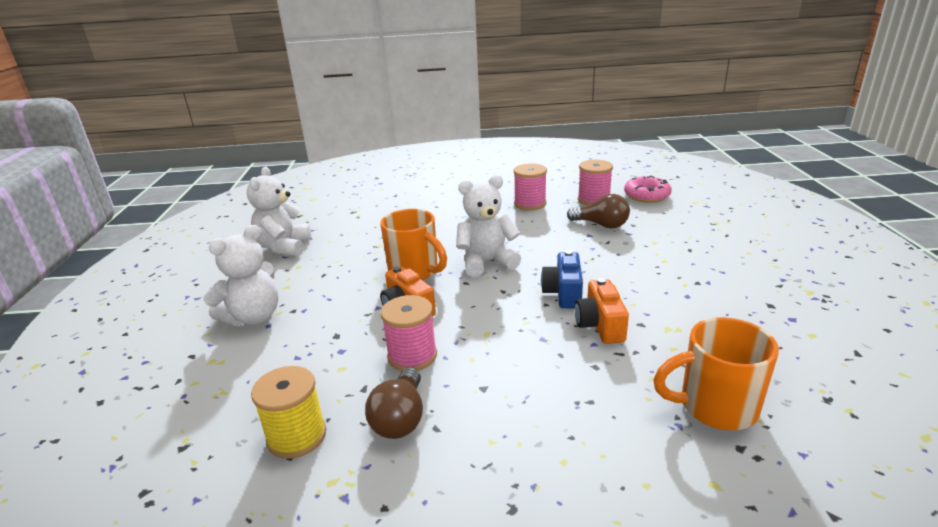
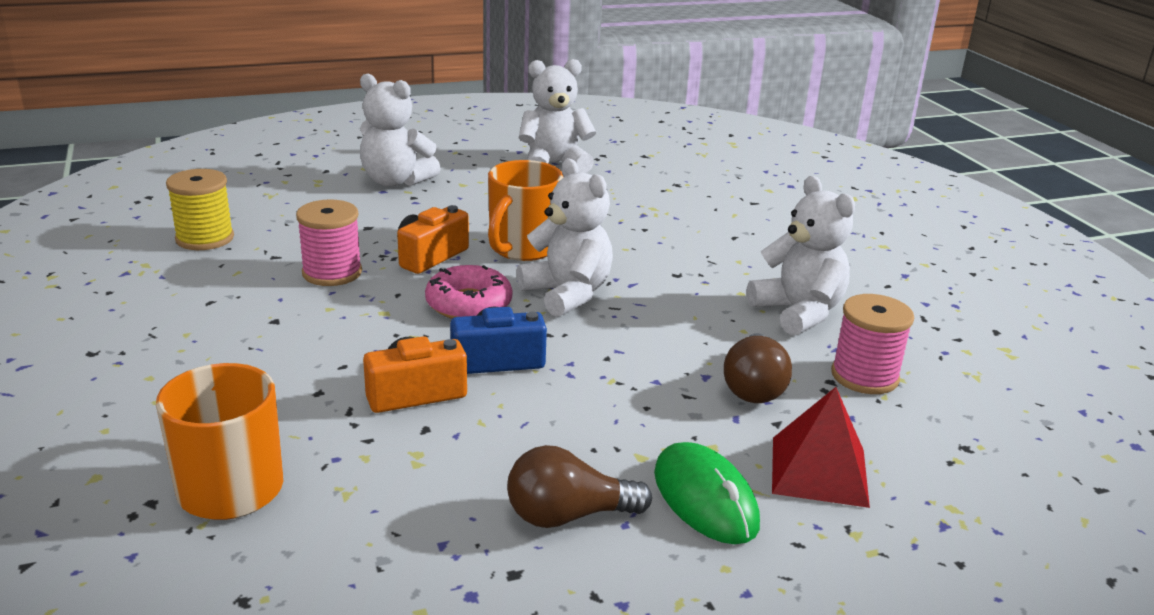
camera: 70 degrees right, 0 degrees up
(400, 418) = (226, 281): brown light bulb -> brown light bulb (568, 515)
(530, 204) = (798, 312): pink spool -> white teddy bear
(646, 195) = (937, 440): pink donut -> pink donut (469, 304)
(672, 222) = (819, 471): none -> red pyramid
(698, 249) = (705, 498): none -> green mouse

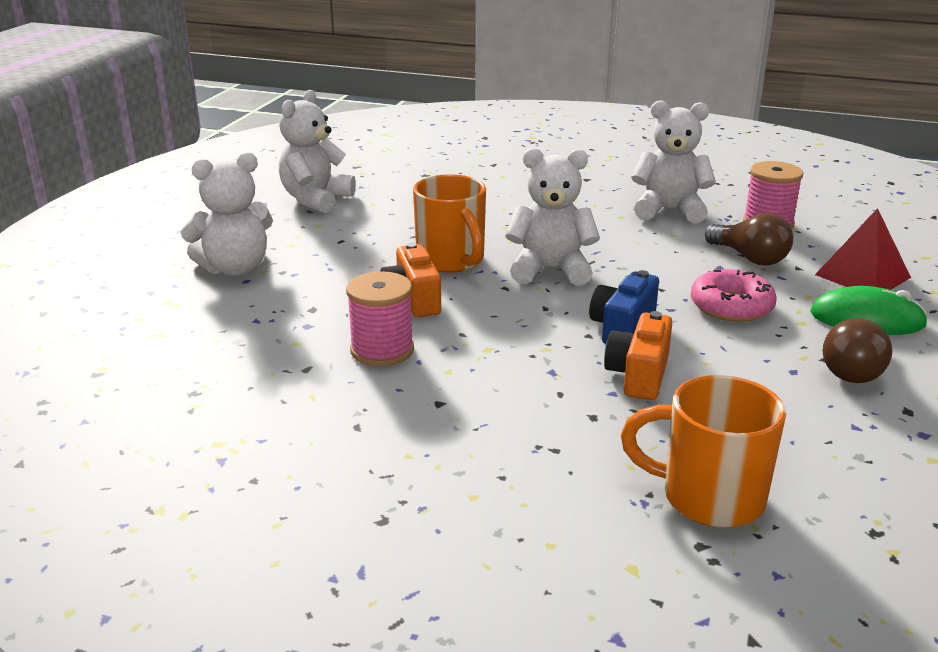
camera: 50 degrees left, 0 degrees up
(205, 238) = (209, 394): yellow spool -> none
(469, 304) = (519, 310): pink donut -> pink donut (731, 306)

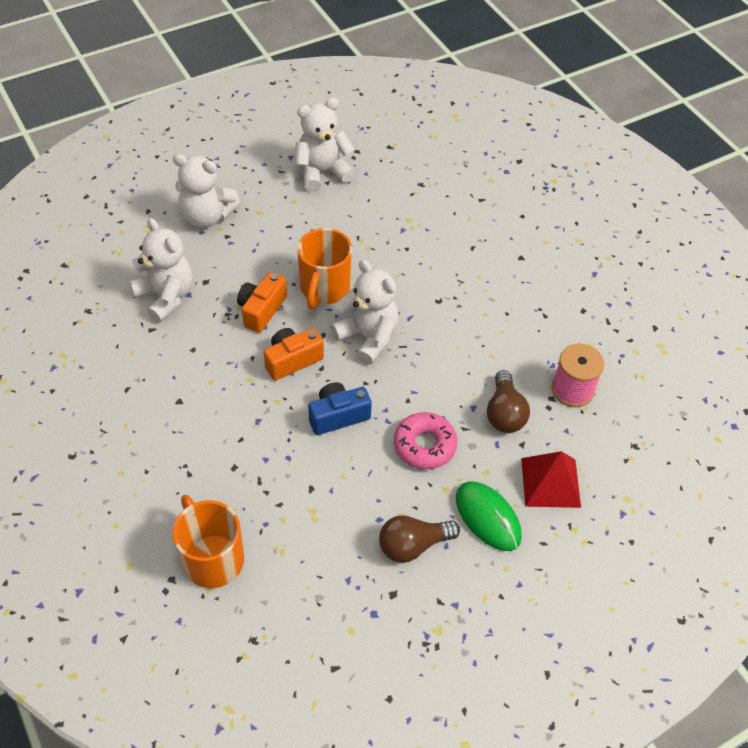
camera: 40 degrees right, 25 degrees up
(382, 350) = (199, 341): pink spool -> none
(639, 375) = (295, 457): orange camera -> orange camera (292, 360)
(669, 210) = (525, 330): white teddy bear -> white teddy bear (166, 296)

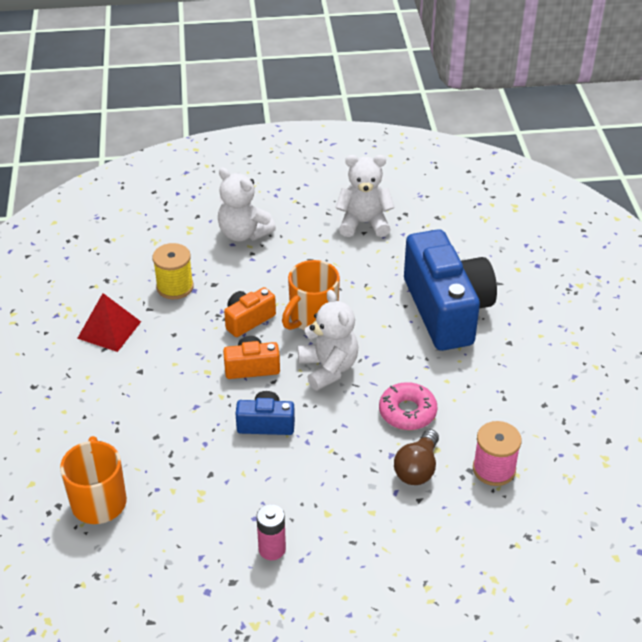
camera: 25 degrees right, 10 degrees down
(166, 296) = (175, 287): white teddy bear -> yellow spool
(413, 545) = (272, 549): brown light bulb -> pink battery
(424, 445) = (328, 472): pink donut -> pink donut (407, 412)
(447, 241) = (446, 310): none -> blue camera
(488, 517) = (352, 549): green mouse -> none
(550, 482) = (427, 540): red pyramid -> red pyramid (109, 330)

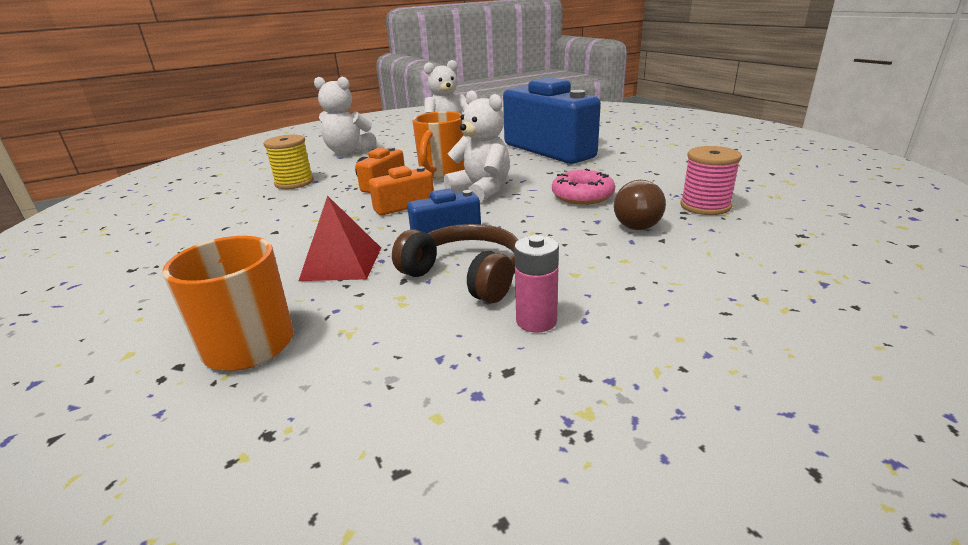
camera: 20 degrees left, 15 degrees down
(109, 330) = (228, 215): red pyramid -> red pyramid (342, 263)
(254, 485) = (466, 275): none -> brown headphones

